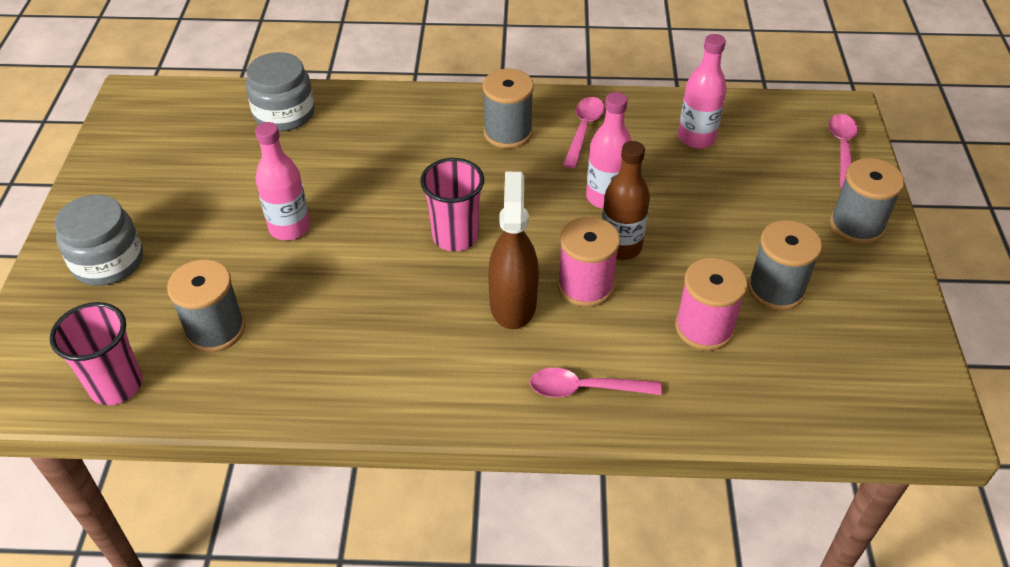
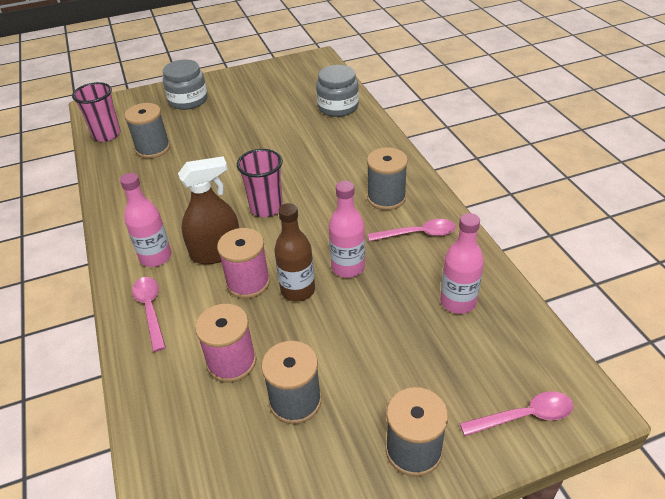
camera: 70 degrees right, 5 degrees down
(289, 228) = (241, 144): pink bottle -> pink bottle (155, 257)

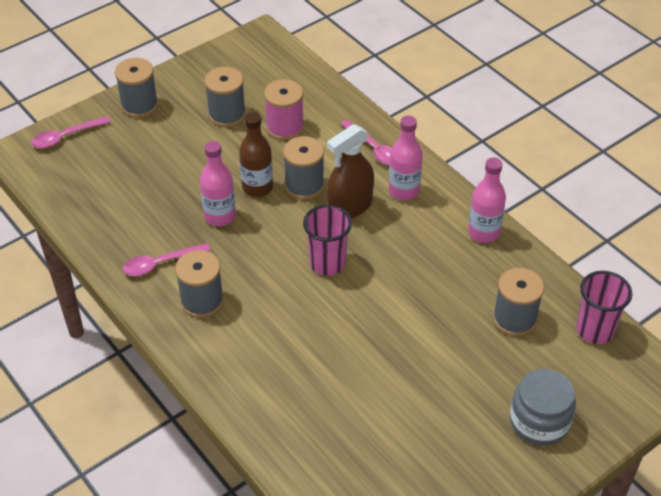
camera: 160 degrees right, 5 degrees up
(248, 282) = (304, 185): pink spool -> grey spool
(338, 107) = (310, 451): grey jar -> none
(458, 302) = (116, 205): pink bottle -> pink bottle (483, 233)

